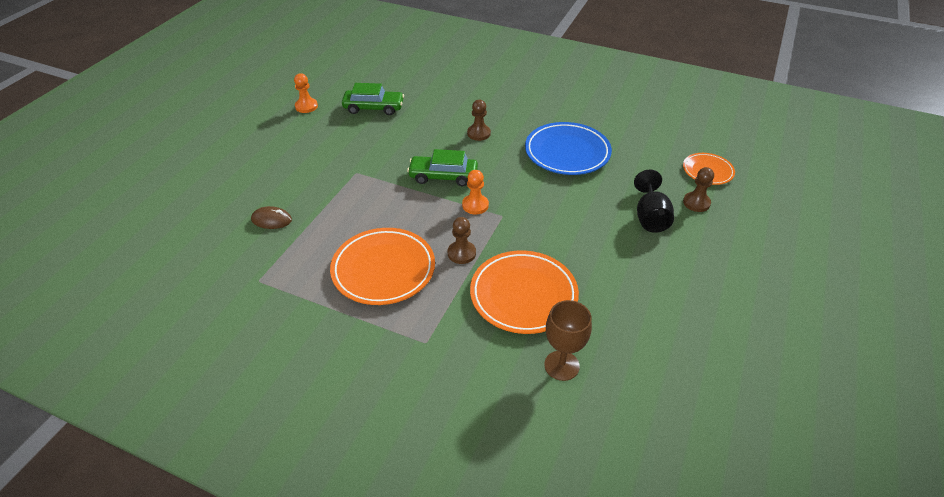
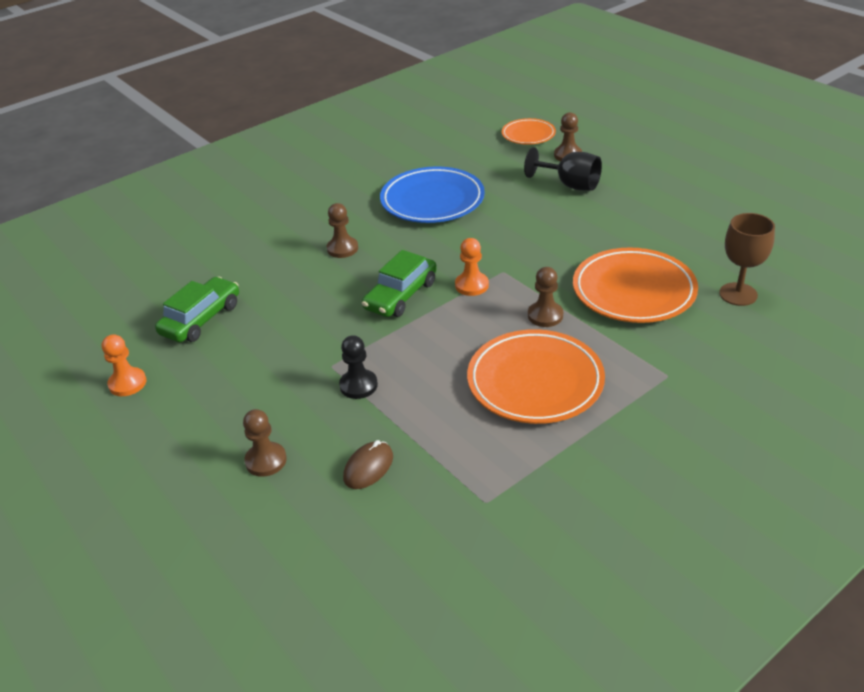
camera: 60 degrees left, 5 degrees down
(264, 178) = (266, 460): none -> brown pawn
(342, 190) = (358, 385): none -> black pawn

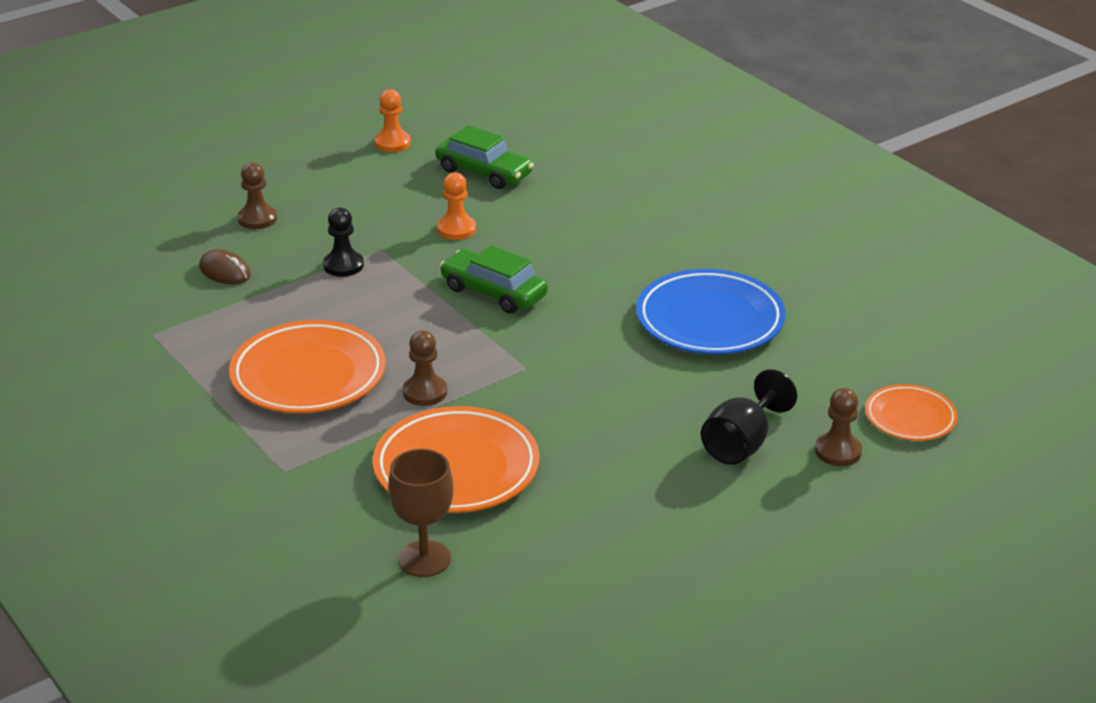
camera: 90 degrees right, 5 degrees down
(342, 248) = (602, 252): brown pawn -> none
(471, 285) = (501, 342): orange pawn -> orange pawn (456, 229)

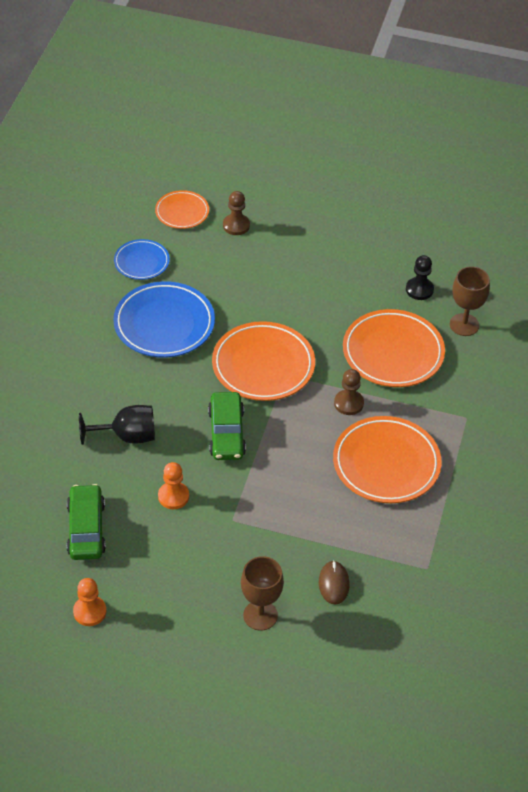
camera: 130 degrees left, 15 degrees up
(257, 219) = (260, 615): brown pawn -> brown goblet
(343, 265) = (268, 526): black pawn -> black pawn (419, 289)
(560, 359) = (263, 365): none -> orange plate
(741, 444) = (265, 260): black goblet -> black goblet (127, 436)
(839, 347) = (141, 262): none -> blue plate

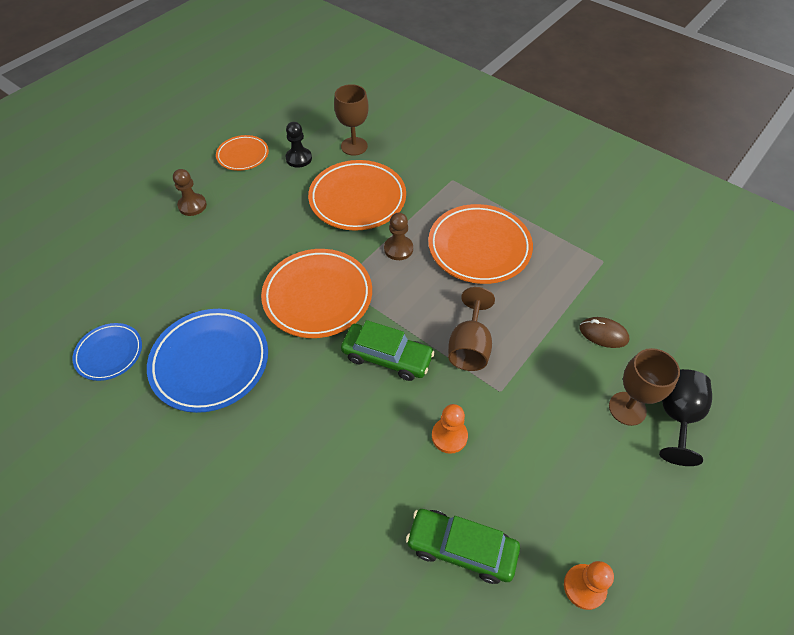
camera: 65 degrees left, 5 degrees up
(127, 436) = (346, 454): black goblet -> black goblet (677, 416)
(182, 212) = (71, 293): orange plate -> orange plate (243, 155)
(236, 225) = (126, 255): brown pawn -> brown pawn (192, 205)
(266, 487) = (469, 346): none -> brown goblet

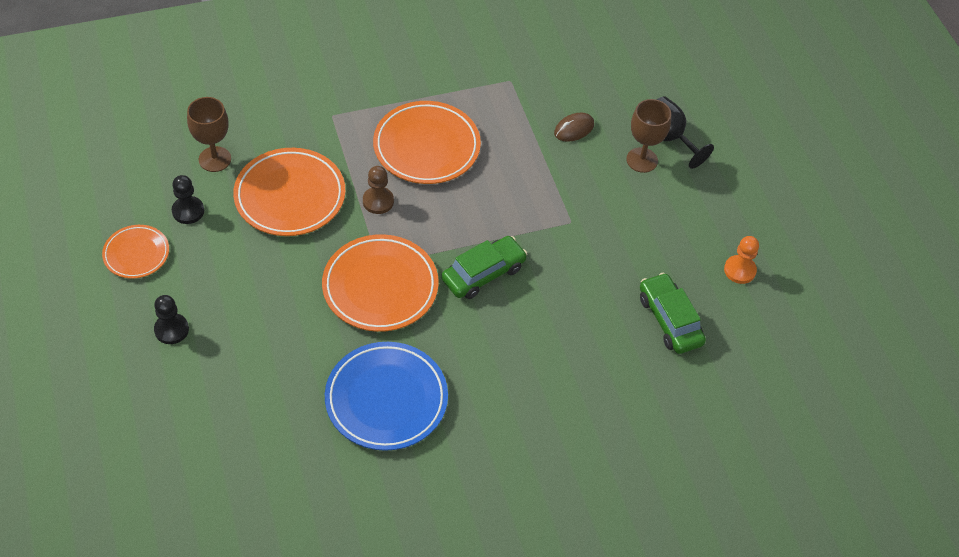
camera: 60 degrees left, 0 degrees up
(109, 353) = (310, 474): blue plate -> none
(192, 205) = (171, 329): brown pawn -> black pawn
(449, 436) = (583, 276): orange pawn -> none
(461, 548) = (669, 320): green car -> green car turned 105 degrees clockwise
(469, 346) = (517, 215): brown goblet -> none

